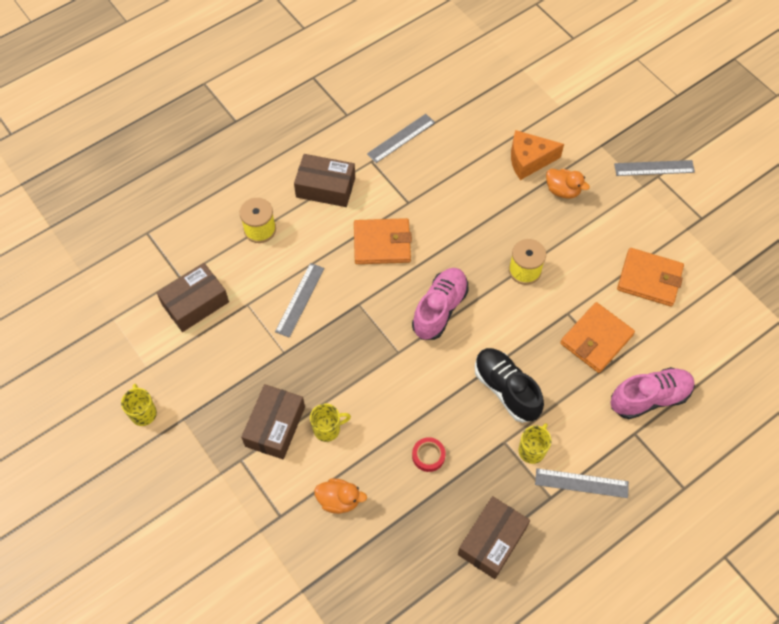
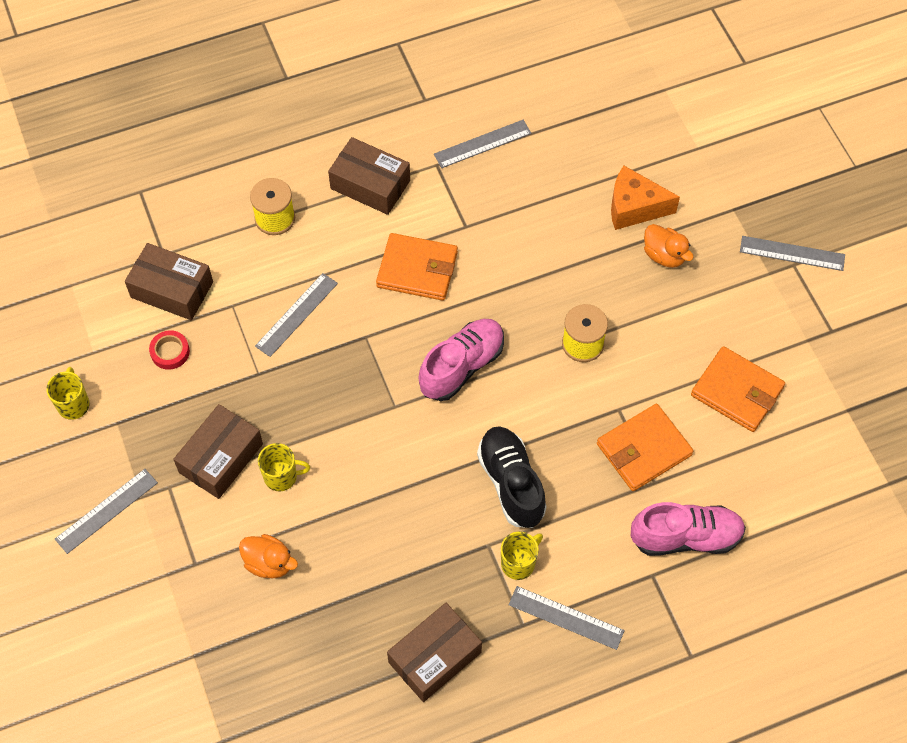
camera: 15 degrees right, 0 degrees up
(195, 303) = (172, 290): brown box -> brown box turned 45 degrees clockwise
(196, 492) = (106, 511): none -> grey ruler
(428, 456) = (391, 538): red tape -> red tape (170, 352)

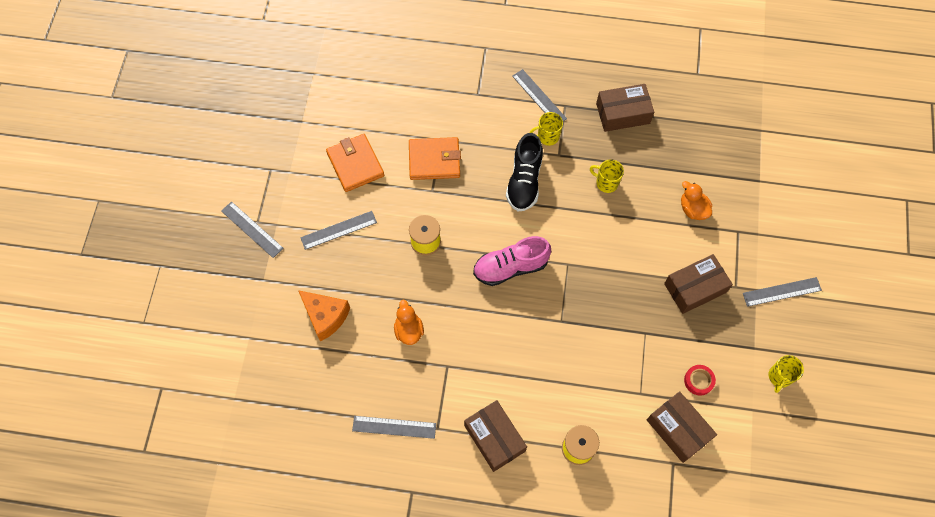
camera: 150 degrees left, 5 degrees up
(282, 476) = (661, 256): yellow mug -> yellow mug (606, 183)
(296, 314) = (599, 362): grey ruler -> grey ruler (338, 230)
(417, 269) = (499, 351): orange wallet -> none
(664, 255) = (332, 272): orange duck -> orange duck (409, 330)
(685, 537) = (445, 103): pink shoe -> none

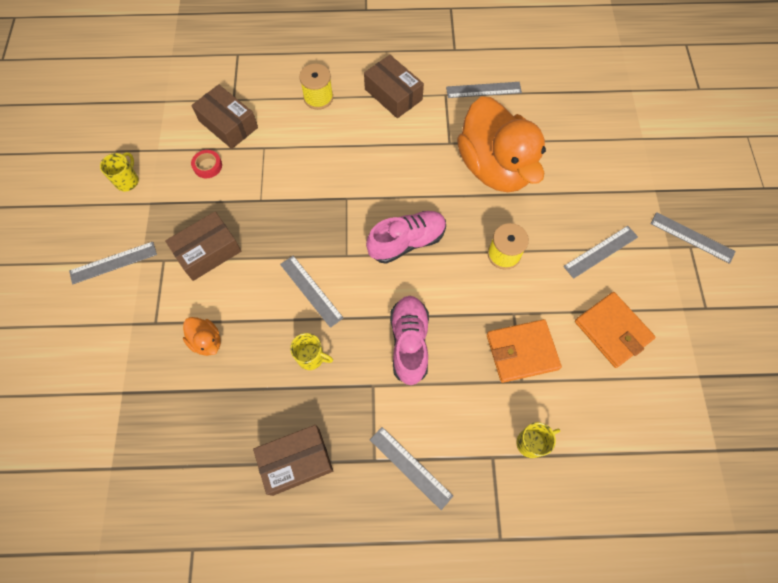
camera: 170 degrees right, 0 degrees up
(325, 317) = (579, 166): orange cheese -> none
(409, 330) = (495, 167): orange duck -> orange duck, size x2.49
(524, 181) = (409, 343): black shoe -> pink shoe
(547, 136) = (390, 408): yellow mug -> yellow mug (531, 443)
(602, 237) = (311, 290): none -> grey ruler

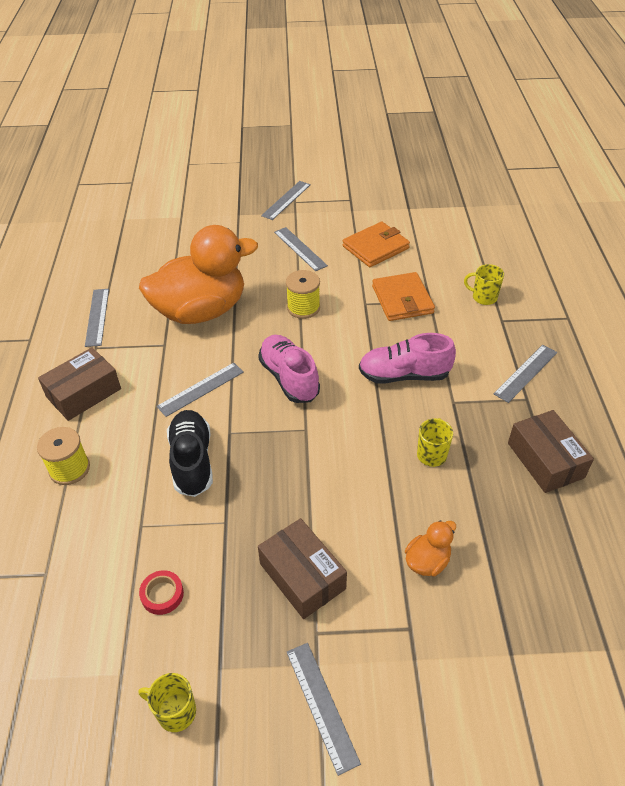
camera: 90 degrees left, 20 degrees down
(228, 124) = (91, 575): brown box -> none
(311, 290) = (352, 459): grey ruler -> grey ruler (201, 389)
(319, 174) = (192, 461): none -> black shoe
(531, 443) = (483, 297): yellow mug -> yellow mug turned 45 degrees counterclockwise

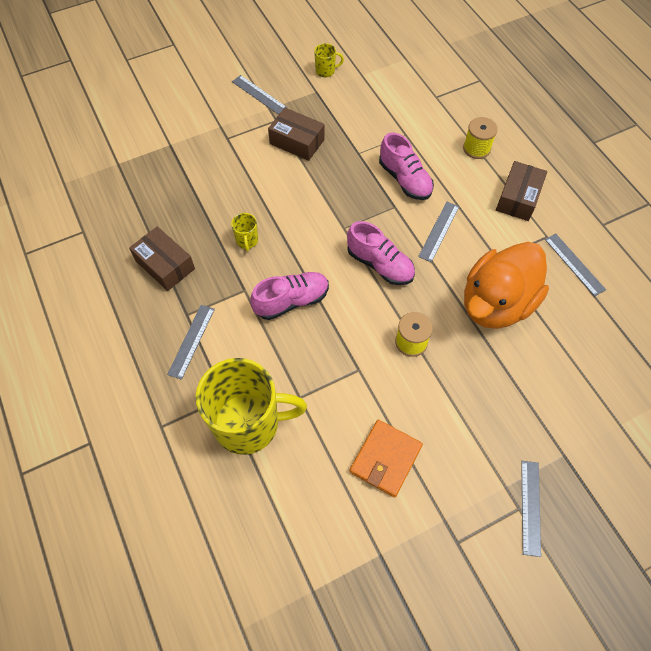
camera: 155 degrees right, 15 degrees up
(162, 594) = (367, 109): red tape -> none
(192, 461) = (405, 179): black shoe -> pink shoe
(300, 249) = (462, 423): grey ruler -> none
(402, 299) = (326, 388): orange wallet -> none
(427, 561) = (228, 173): orange duck -> none
(483, 297) = (249, 423): yellow mug -> yellow mug, size x2.50

